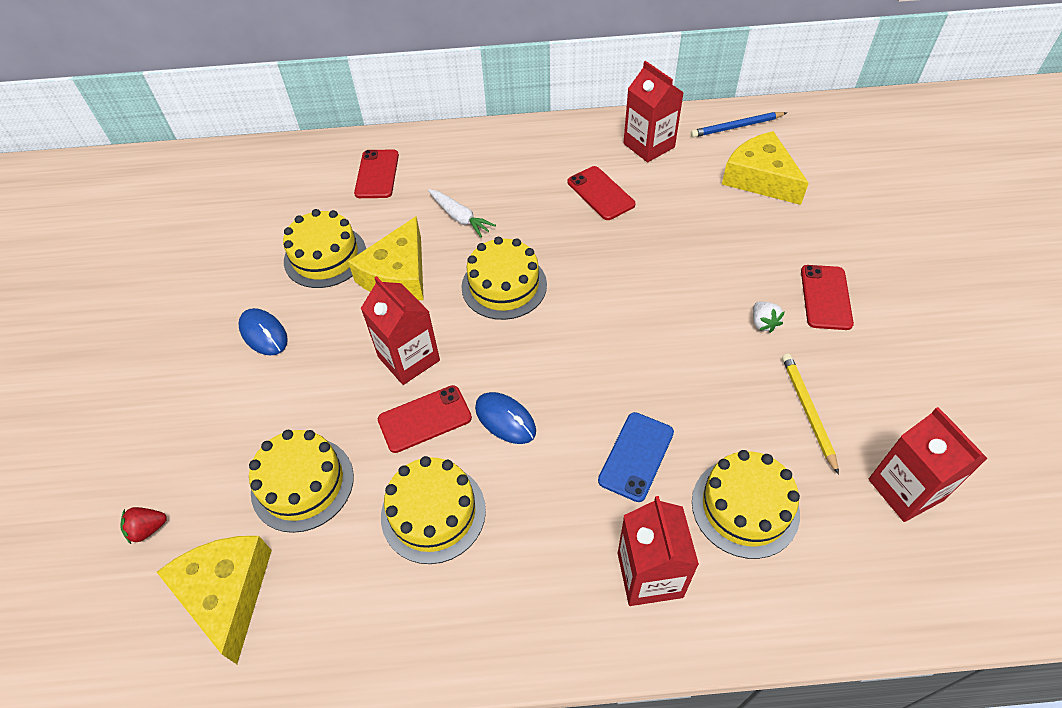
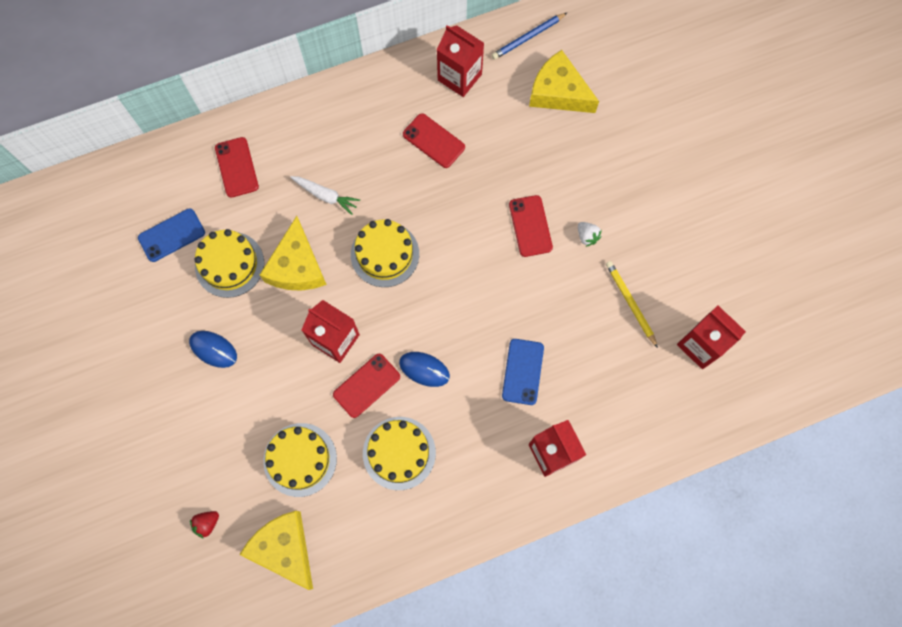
camera: 20 degrees left, 20 degrees up
(279, 217) = (172, 235): none -> blue phone
(745, 507) = (602, 388): yellow cake -> none
(825, 297) = (627, 200): red phone -> red phone (530, 226)

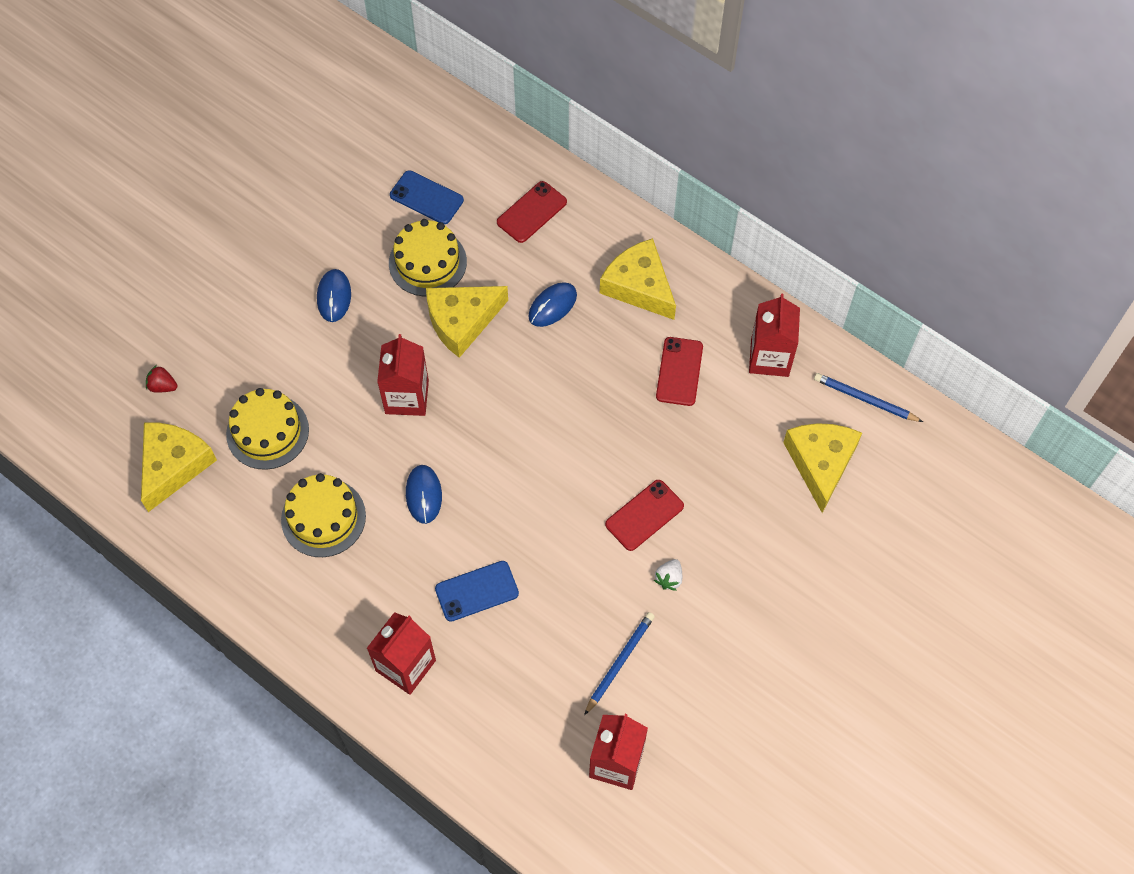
camera: 60 degrees right, 10 degrees down
(326, 196) = (552, 306): white carrot -> blue mouse
(348, 128) = (639, 286): none -> yellow cheese
(366, 385) = (376, 450): red phone -> none
(385, 254) = (524, 393): yellow cake -> none
(630, 303) = (619, 662): yellow pencil -> blue pencil

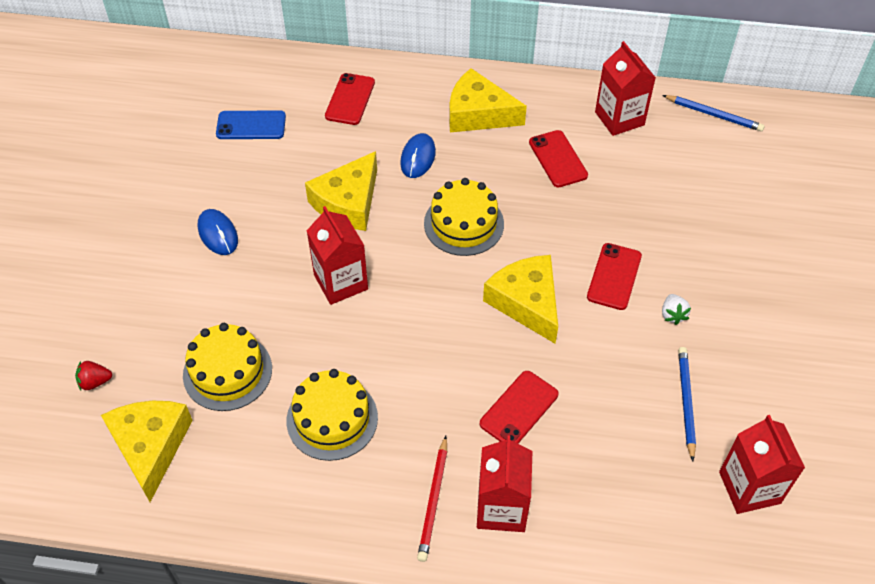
camera: 30 degrees left, 10 degrees down
(358, 629) = (433, 500): none -> red pencil
(424, 495) = (413, 353): blue mouse -> none
(427, 262) = (286, 172): yellow cake -> yellow cake (464, 223)
(477, 591) = (519, 409): blue phone -> red phone
(820, 463) = (718, 173): yellow cheese -> yellow cheese (526, 302)
(865, 399) = (713, 115): blue pencil -> blue pencil turned 150 degrees counterclockwise

